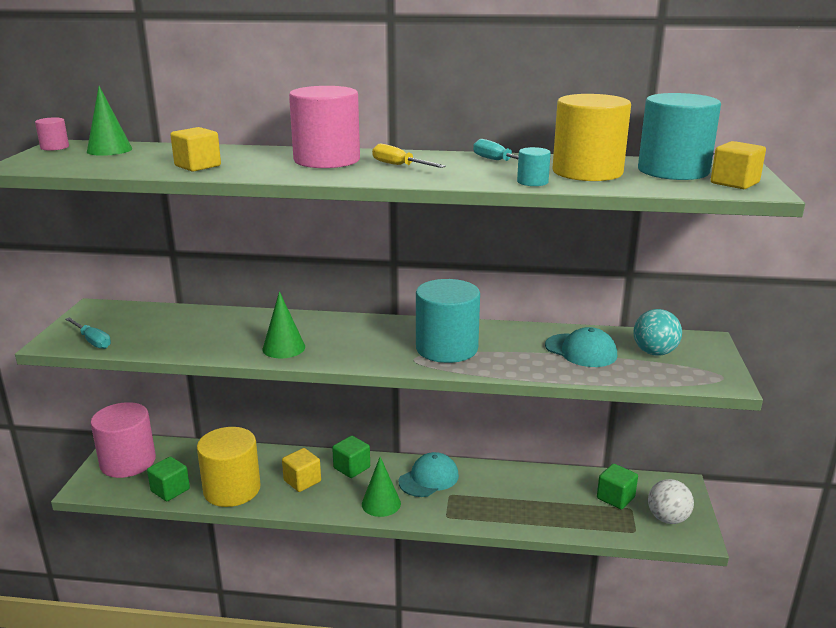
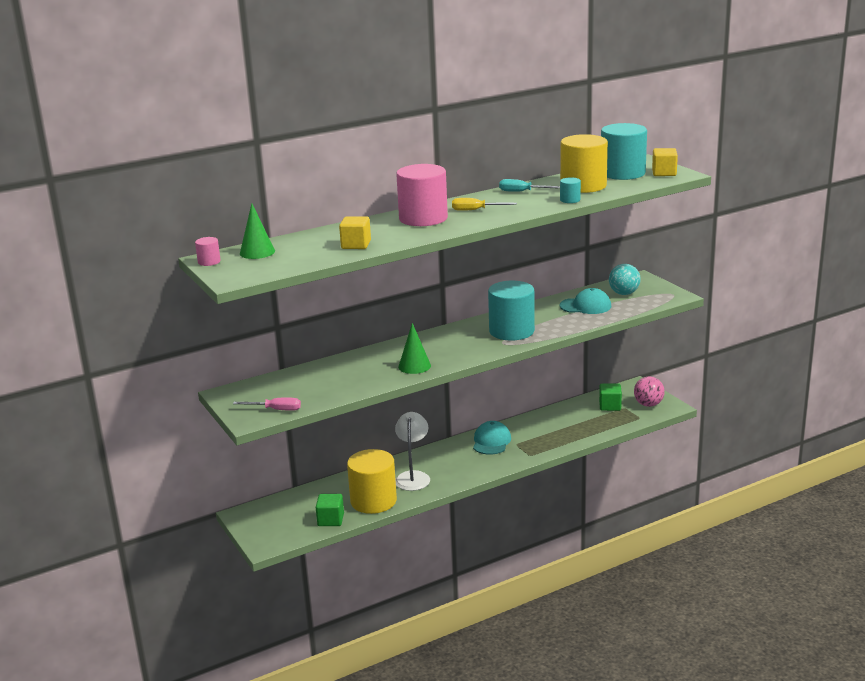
camera: 35 degrees left, 0 degrees up
(92, 341) = (276, 410): turquoise screwdriver -> pink screwdriver
(128, 462) = (268, 520): pink cylinder -> none
(302, 481) = (413, 477): yellow cube -> white lamp
(351, 468) = (434, 456): green cube -> none
(381, 503) = (482, 466): green cone -> none
(667, 518) = (648, 404): white ball -> pink ball

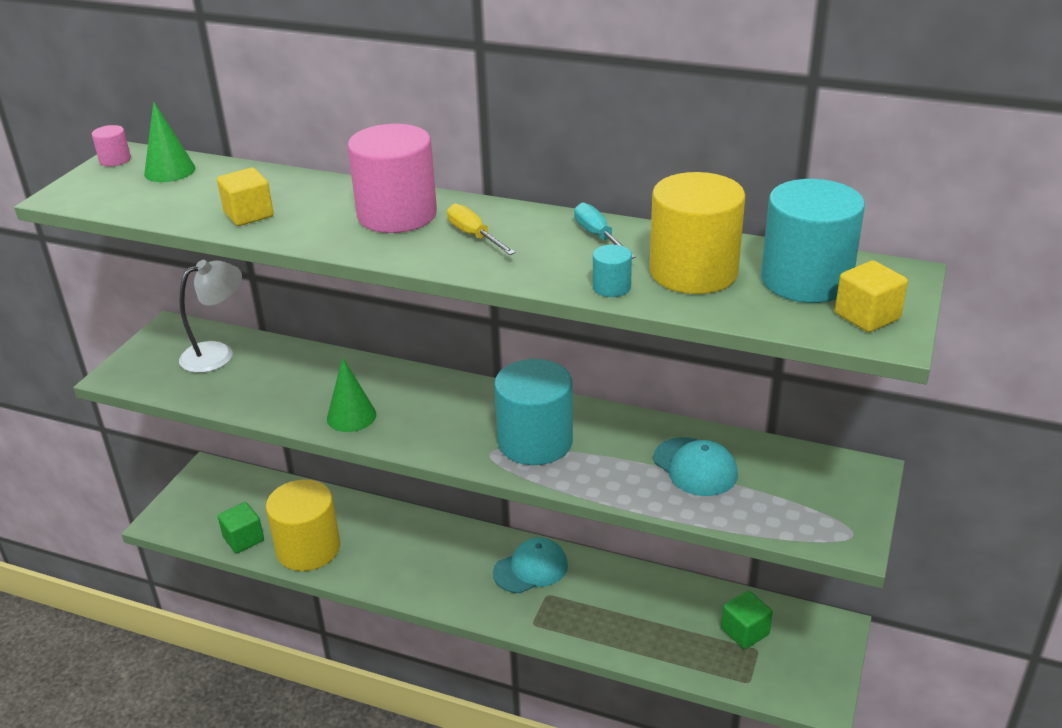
camera: 50 degrees right, 10 degrees up
(276, 410) = (154, 379): pink screwdriver -> none
(413, 477) = (387, 549): white lamp -> white lamp (217, 353)
(624, 293) = (786, 482): turquoise ball -> none
(648, 404) = (797, 671): pink ball -> none

